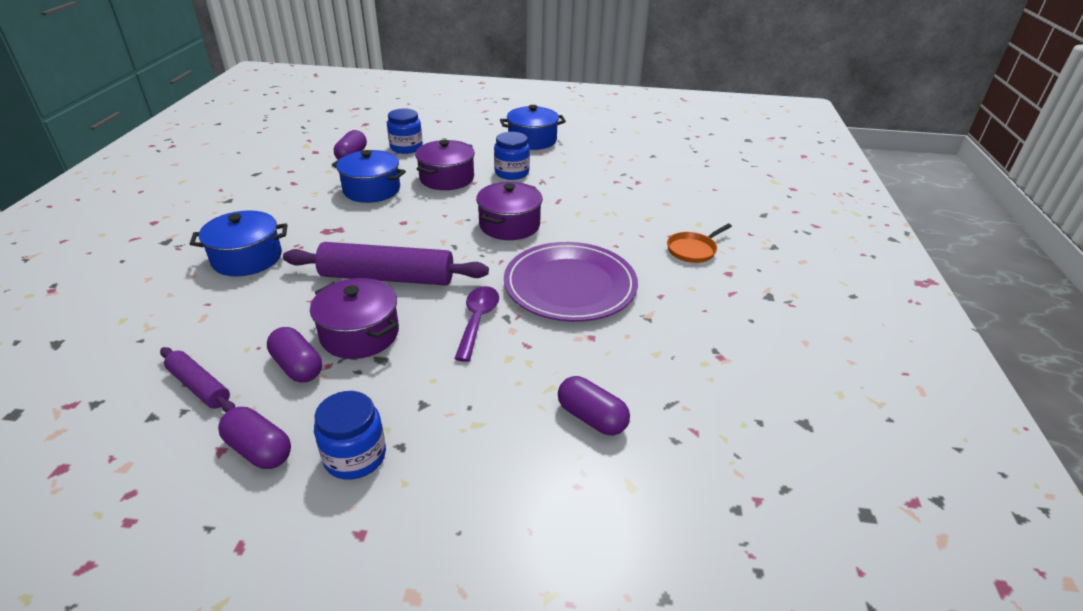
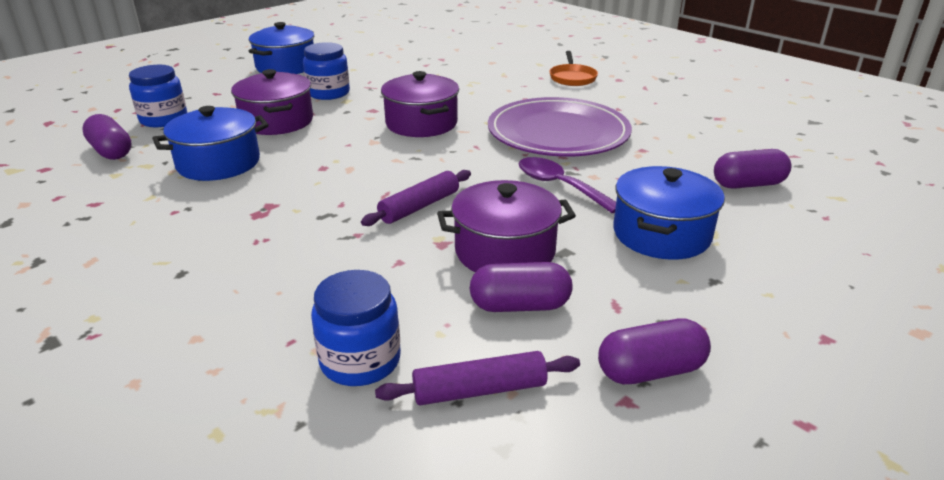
camera: 50 degrees left, 5 degrees down
(247, 258) = (227, 283): blue pot -> blue pot (661, 234)
(355, 456) = (710, 310): blue jar -> blue jar (360, 360)
(387, 278) = (419, 206): purple rolling pin -> purple rolling pin, size x0.53

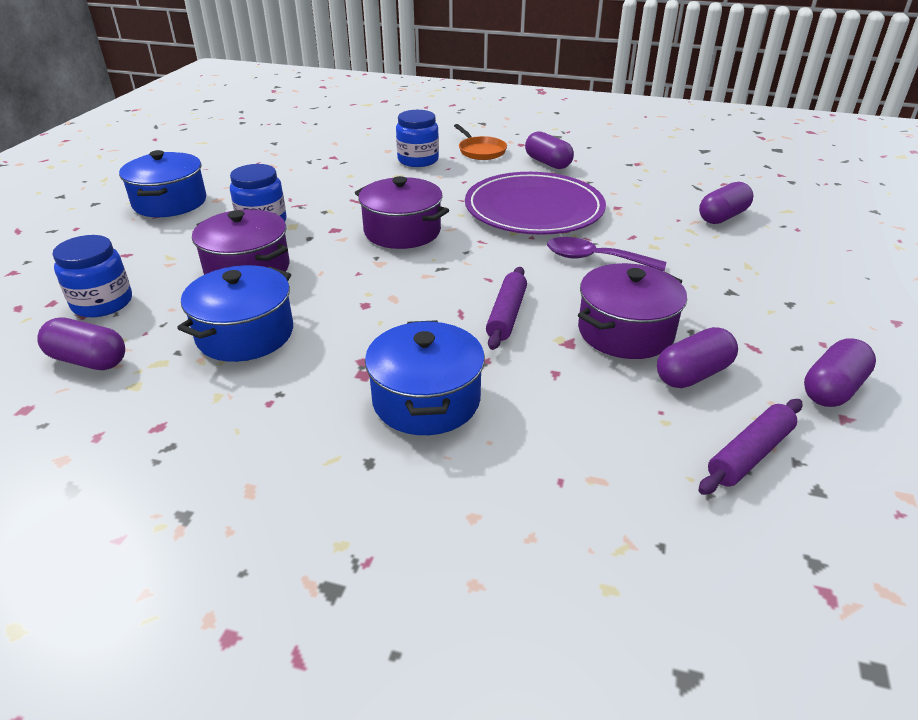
camera: 30 degrees left, 5 degrees up
(360, 360) = (637, 471): blue jar -> blue jar (418, 160)
(623, 99) = (547, 163): none -> purple capsule
(661, 234) = (715, 277): blue pot -> blue pot (426, 400)

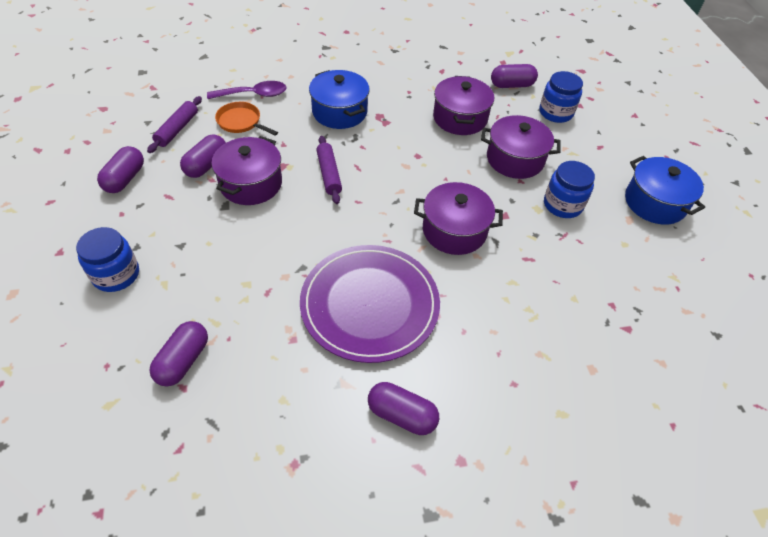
camera: 150 degrees right, 15 degrees up
(245, 334) = (460, 118): blue pot -> purple pot
(418, 160) = (542, 358): blue jar -> blue jar (116, 274)
(480, 151) = (494, 414): orange pan -> orange pan (241, 122)
(595, 259) = (290, 249): purple spoon -> purple spoon (253, 95)

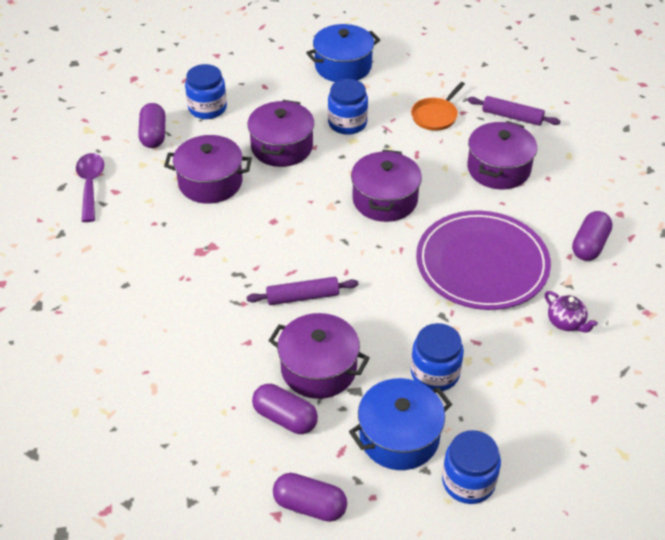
camera: 85 degrees left, 5 degrees down
(177, 129) = (210, 461): purple rolling pin -> purple rolling pin (512, 117)
(183, 361) = (566, 401): purple capsule -> none
(235, 258) = (435, 373): none -> blue jar
(241, 122) = (200, 389): orange pan -> orange pan (435, 116)
(253, 95) = (141, 381): purple spoon -> purple spoon (90, 185)
(285, 374) = (566, 323): none -> purple teapot
(339, 112) = (188, 288): blue pot -> blue pot (399, 437)
(520, 332) = (498, 169): none -> purple pot

